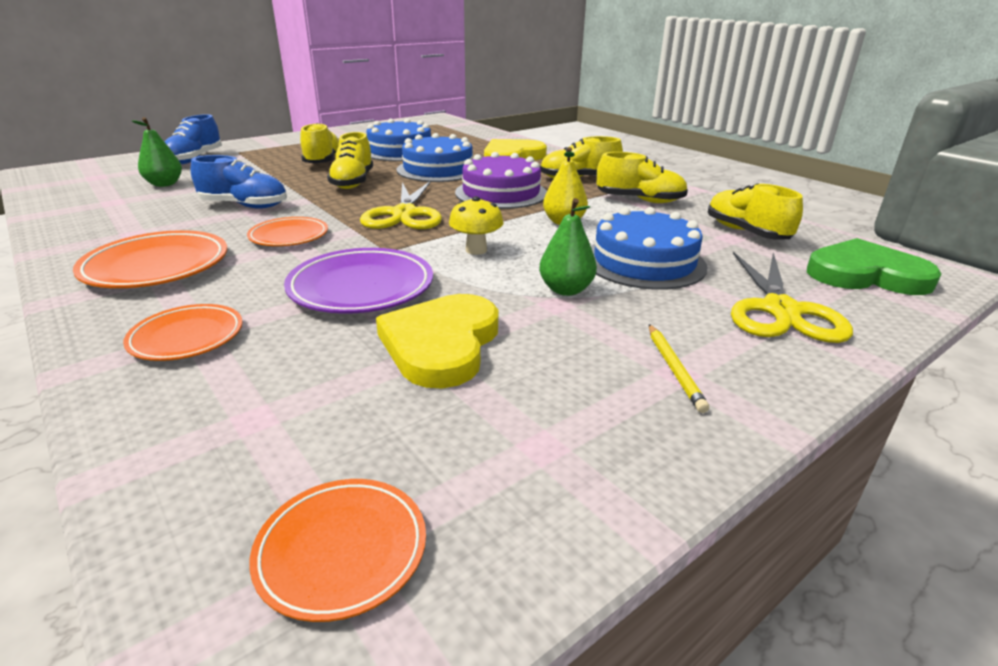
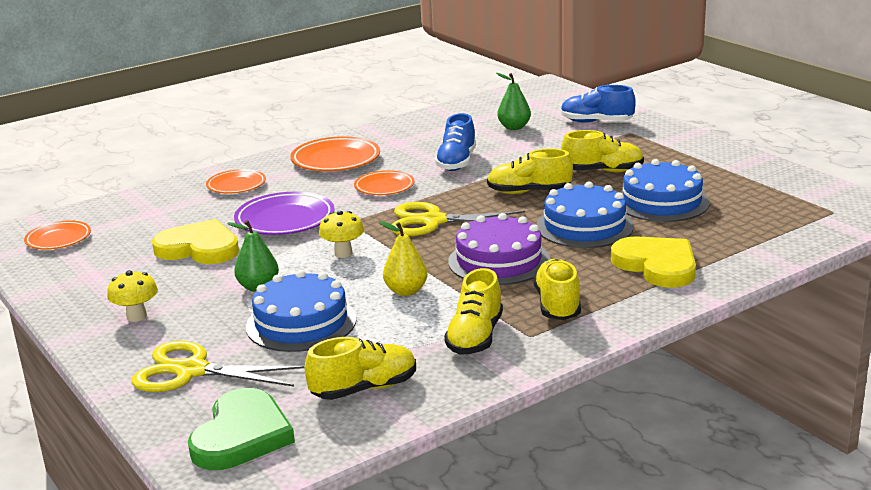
camera: 95 degrees right, 5 degrees down
(674, 369) = (136, 316): yellow pencil -> yellow mushroom

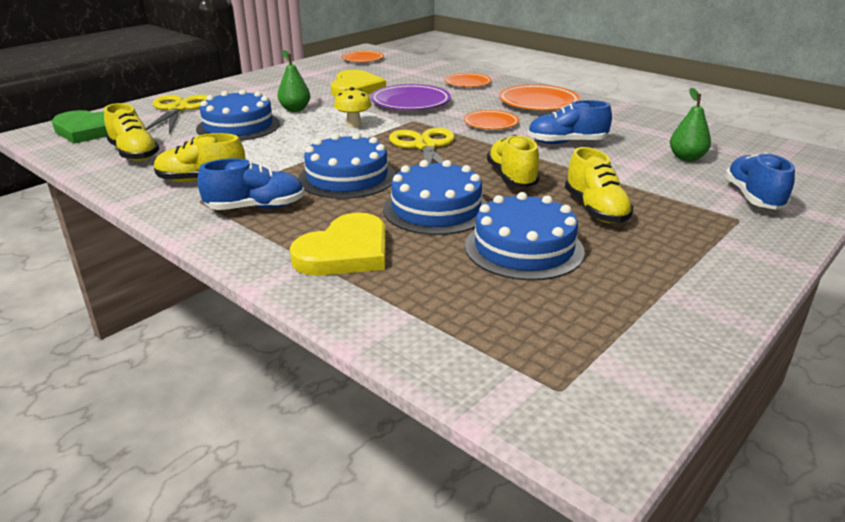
camera: 75 degrees right, 5 degrees up
(136, 316) = (254, 88): yellow mushroom -> none
(406, 291) = (287, 150): yellow pear -> none
(499, 261) = (347, 177): purple cake -> blue cake
(557, 305) = (256, 208): yellow shoe -> blue shoe

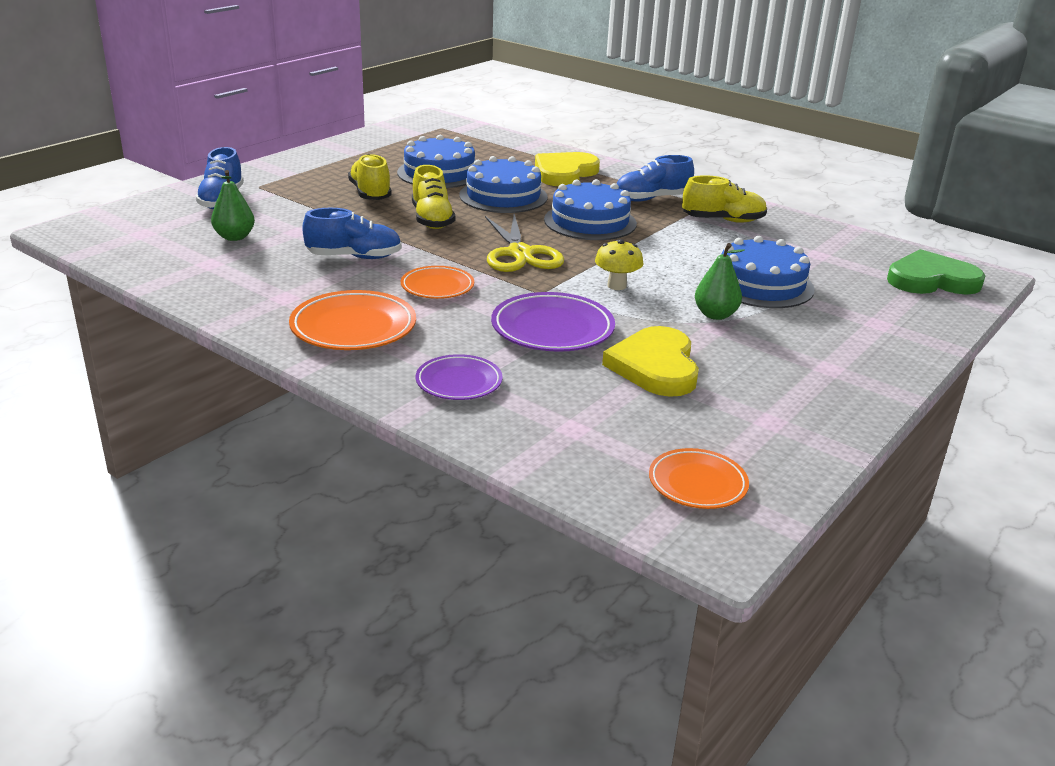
camera: 175 degrees right, 0 degrees up
(134, 153) = (828, 248): yellow shoe -> none
(178, 109) = (879, 316): yellow scissors -> none
(467, 83) = (459, 382): orange plate -> purple plate

